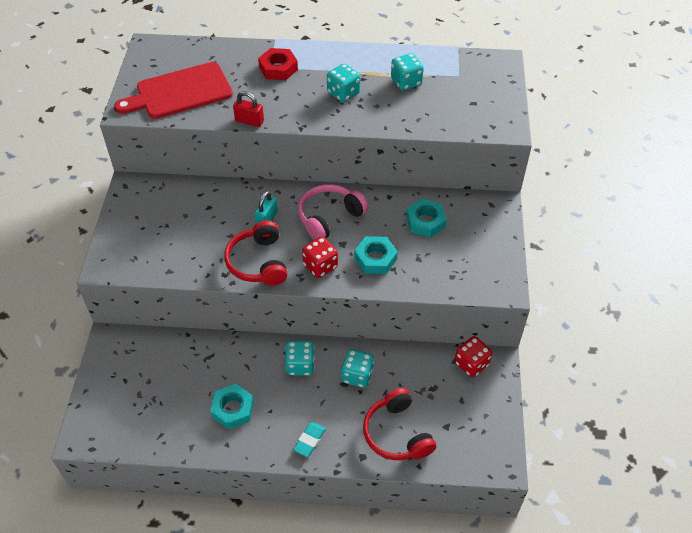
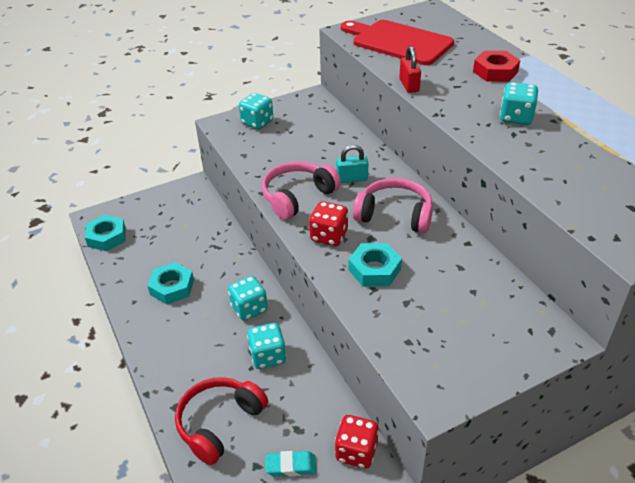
camera: 60 degrees right, 10 degrees down
(258, 262) = (297, 196): red headphones -> pink headphones
(309, 440) = (170, 356): turquoise eraser -> turquoise eraser (291, 466)
(406, 82) = (590, 148): turquoise dice -> turquoise dice (257, 122)
(425, 221) = (463, 285): turquoise nut -> turquoise nut (107, 237)

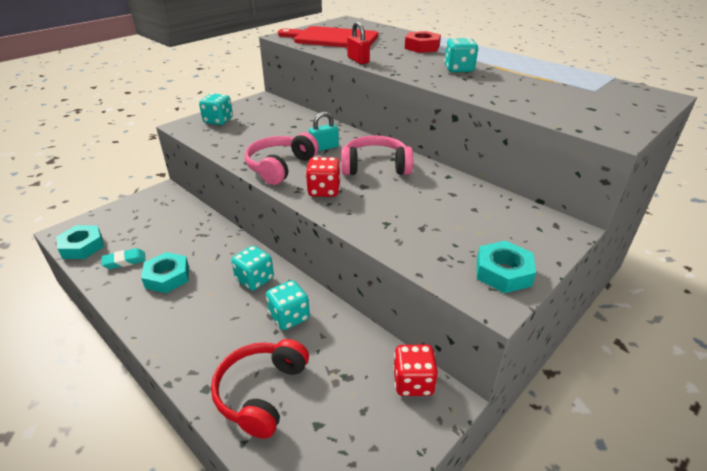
camera: 20 degrees left, 5 degrees down
(291, 466) = (354, 414): turquoise eraser -> turquoise eraser (124, 261)
(374, 269) = (379, 208): turquoise nut -> turquoise nut (503, 272)

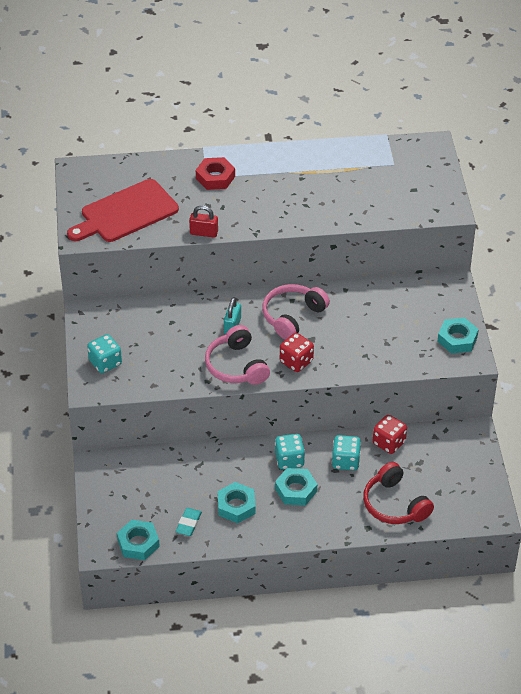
camera: 50 degrees left, 10 degrees up
(218, 303) = (296, 490): none -> turquoise nut
(413, 382) = (450, 437): red dice -> red dice (389, 443)
(458, 69) = (286, 195): turquoise dice -> none

